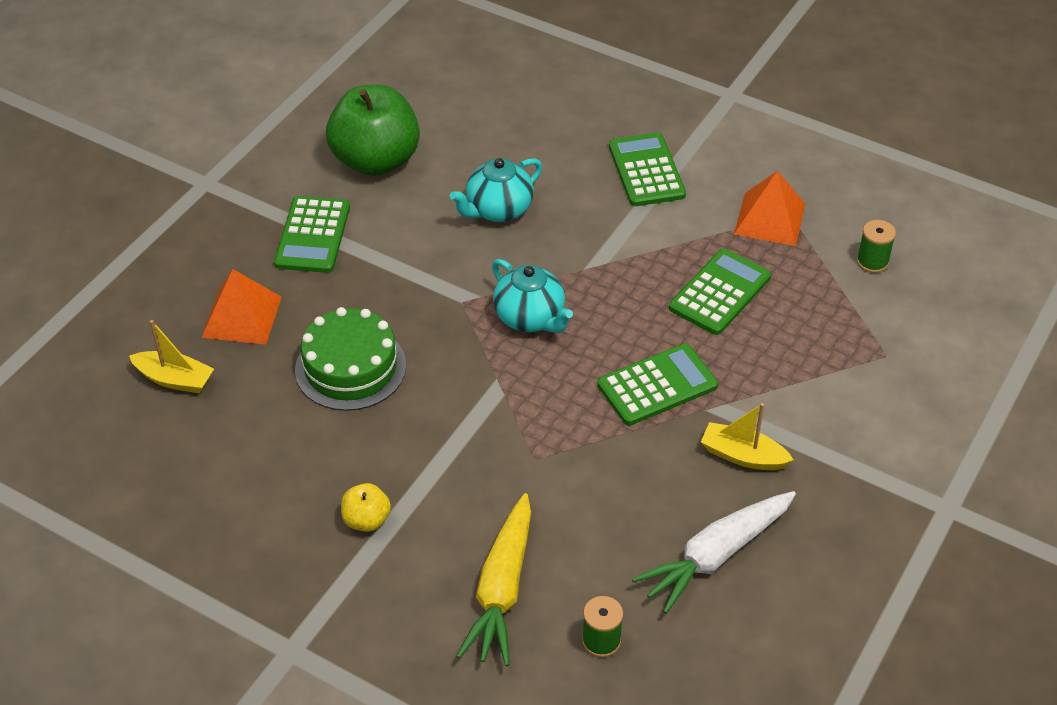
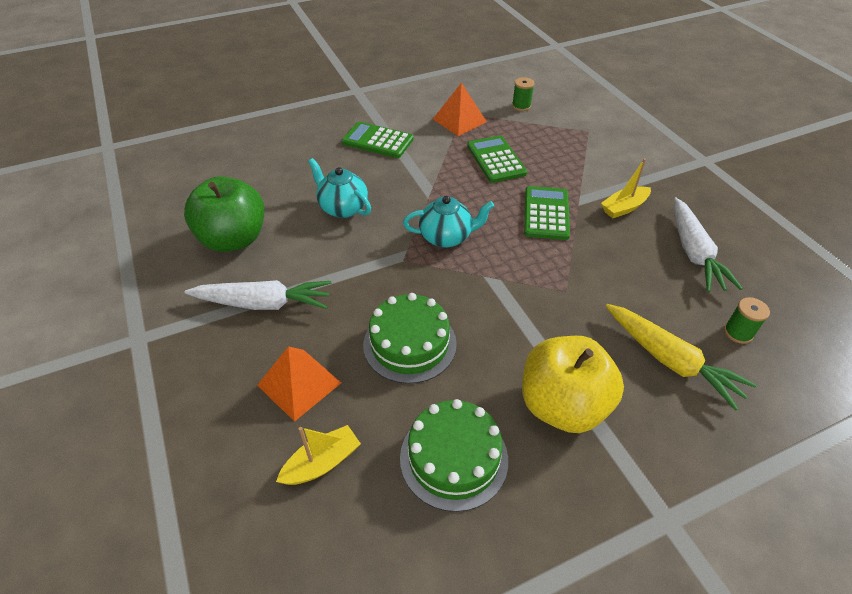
camera: 55 degrees left, 0 degrees up
(244, 465) = (454, 458): none -> green cake
(313, 235) = (264, 303): green calculator -> white carrot
(366, 520) = (562, 405): yellow apple -> yellow apple, size x2.25
(498, 210) = (342, 208): turquoise teapot -> turquoise teapot turned 135 degrees clockwise

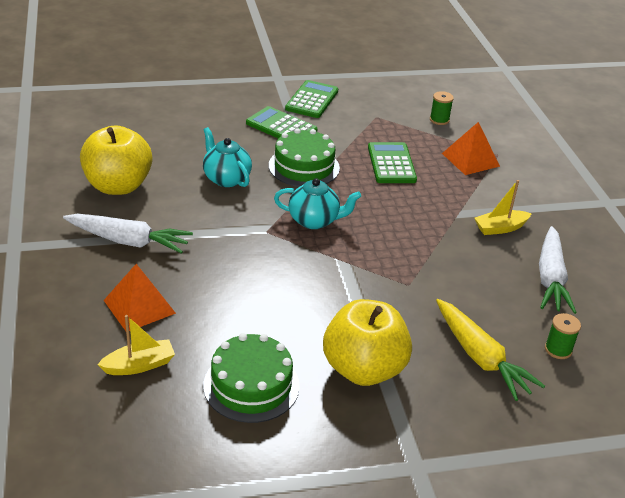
camera: 10 degrees right, 10 degrees down
(234, 239) = (118, 186): green apple -> yellow apple
(409, 344) = (246, 297): green cake -> green cake (304, 166)
(459, 120) = (370, 122): orange pyramid -> orange pyramid (470, 159)
(546, 213) = (419, 219): green calculator -> green calculator (312, 100)

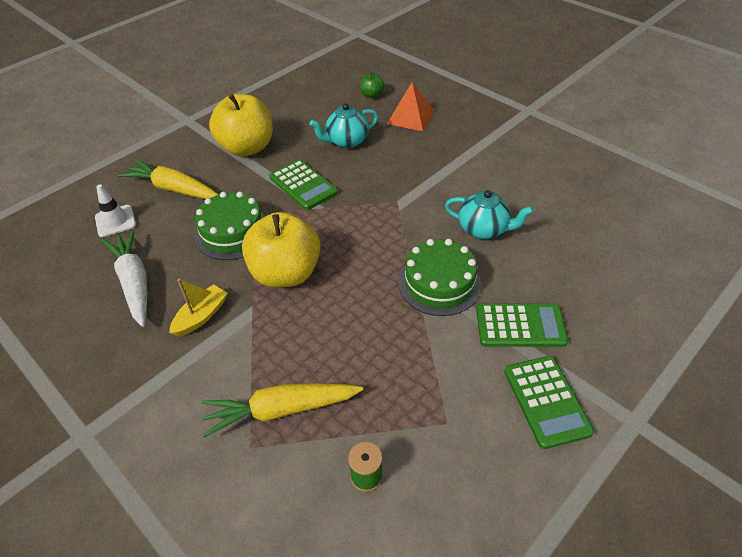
camera: 150 degrees right, 10 degrees up
(118, 186) = (544, 177): yellow apple -> yellow apple (286, 273)
(129, 241) = (473, 146): white carrot -> none
(139, 365) = (372, 95): yellow boat -> green apple
(251, 385) = (304, 113): green cake -> green cake (232, 232)
(314, 220) = (371, 230): turquoise teapot -> turquoise teapot (346, 141)
(391, 164) = (363, 342): green calculator -> green calculator (303, 185)
(470, 159) = (280, 410): orange pyramid -> yellow carrot
(558, 349) = (115, 221): green spool -> white traffic cone

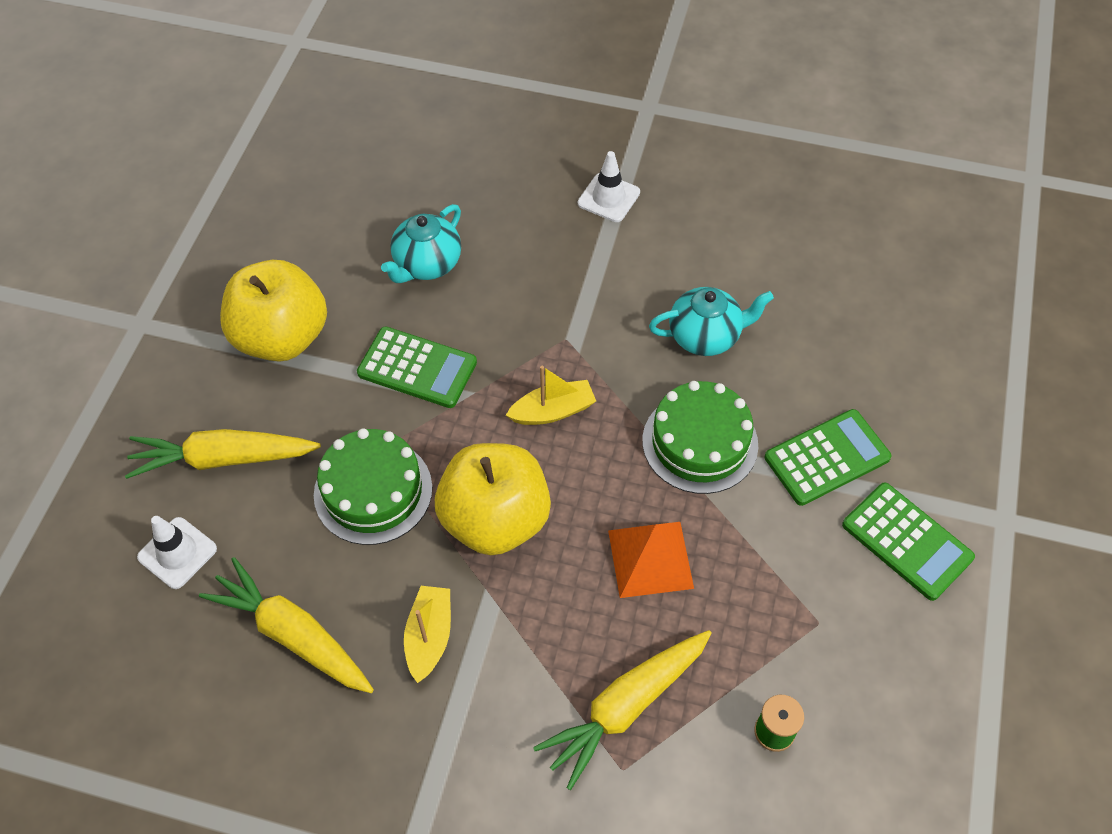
camera: 30 degrees left, 10 degrees up
(134, 282) = (292, 634): white carrot -> yellow carrot
(361, 233) = (553, 411): none -> yellow boat
(372, 95) = (406, 161): green apple -> none
(411, 117) = (492, 182): orange pyramid -> orange pyramid (650, 559)
(473, 144) = (608, 198): none -> white traffic cone

